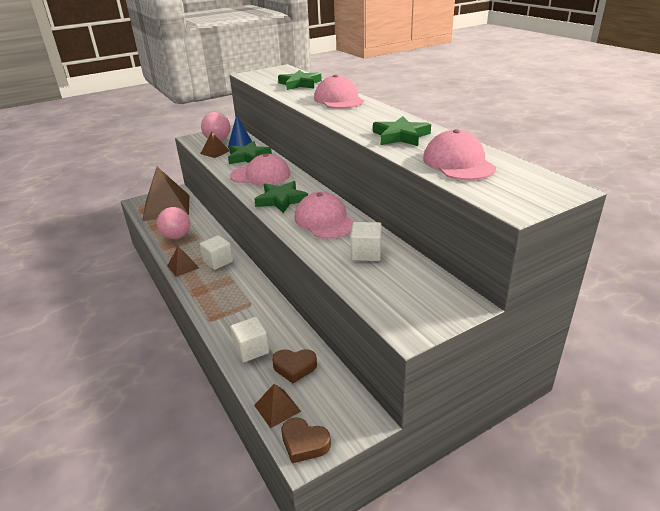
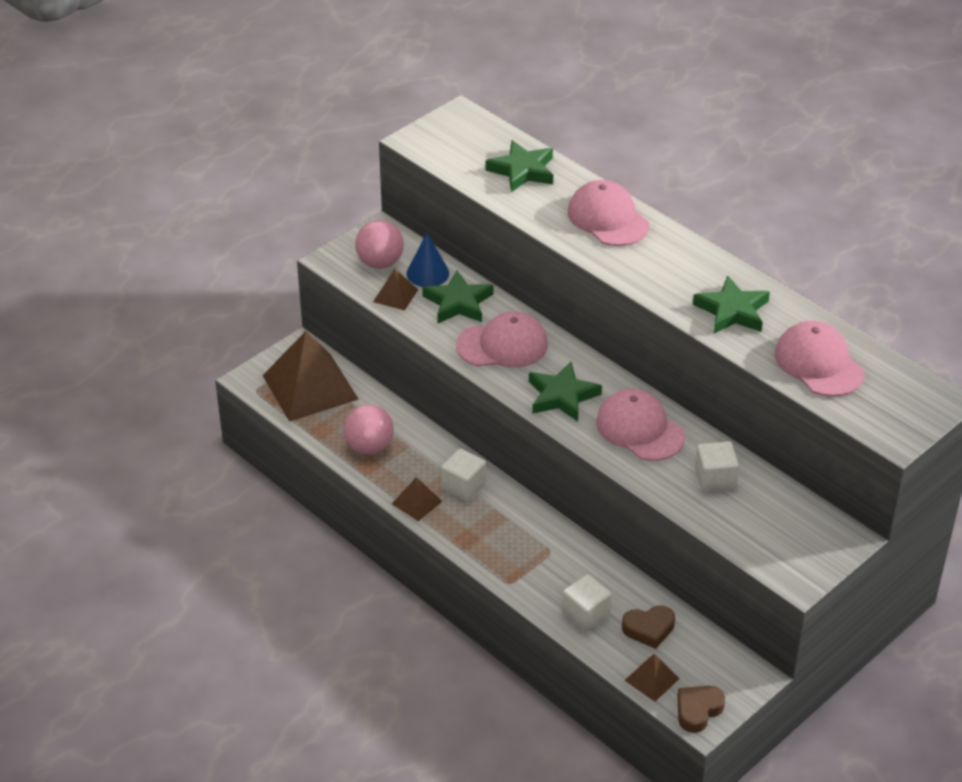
camera: 15 degrees left, 10 degrees up
(304, 443) = (698, 710): brown heart -> brown heart turned 120 degrees clockwise

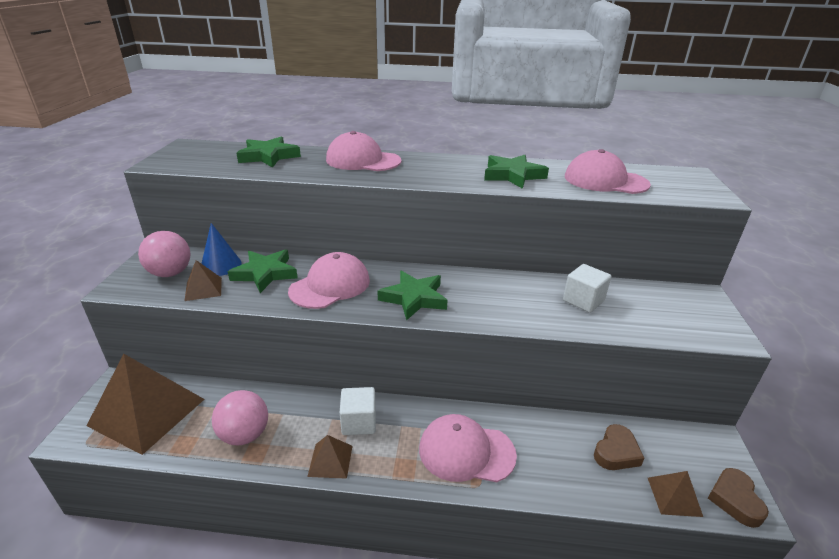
camera: 40 degrees left, 10 degrees down
(585, 614) = (564, 472): white cube -> none
(640, 429) = (494, 294): pink cap -> pink cap (466, 451)

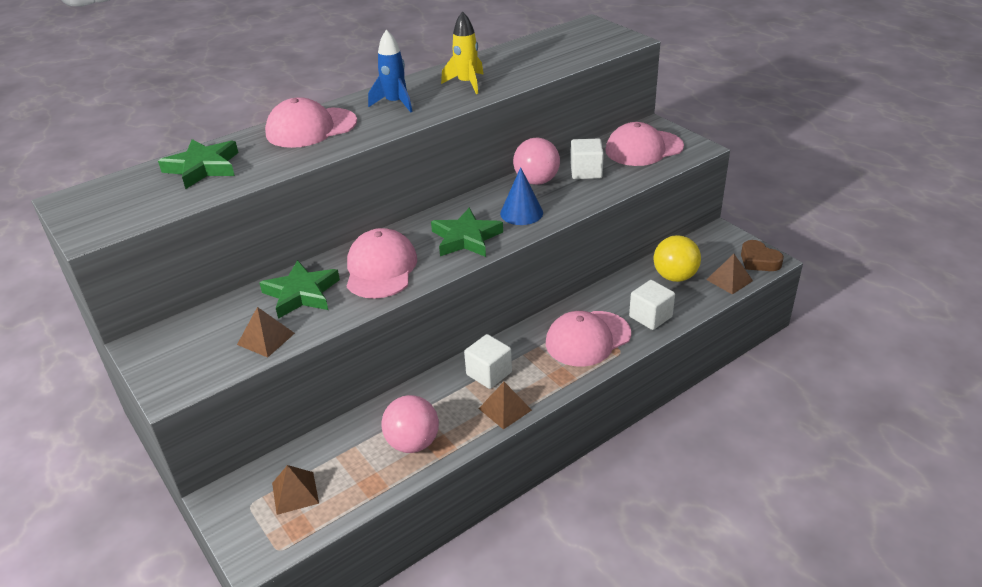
camera: 40 degrees left, 5 degrees up
(147, 412) = (295, 493): brown pyramid -> brown pyramid, size x0.46
(170, 273) = (201, 348): pink ball -> pink ball (536, 181)
(221, 265) = (241, 313): blue cone -> blue cone (521, 213)
(440, 167) = (395, 103): none -> blue rocket
(513, 175) = (467, 83): green star -> yellow rocket
(546, 474) = (650, 317): none -> white cube
(605, 181) = (541, 57): pink cap -> pink cap (644, 148)
(616, 452) = (675, 277): brown heart -> yellow ball

